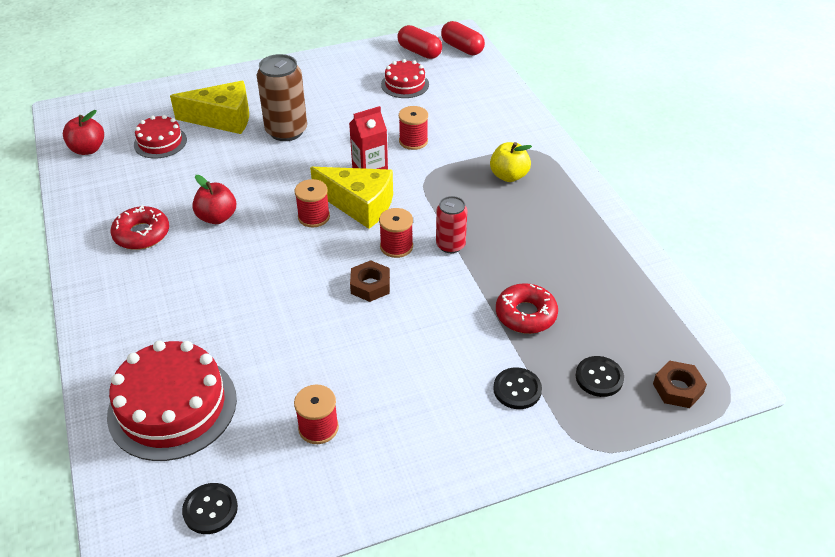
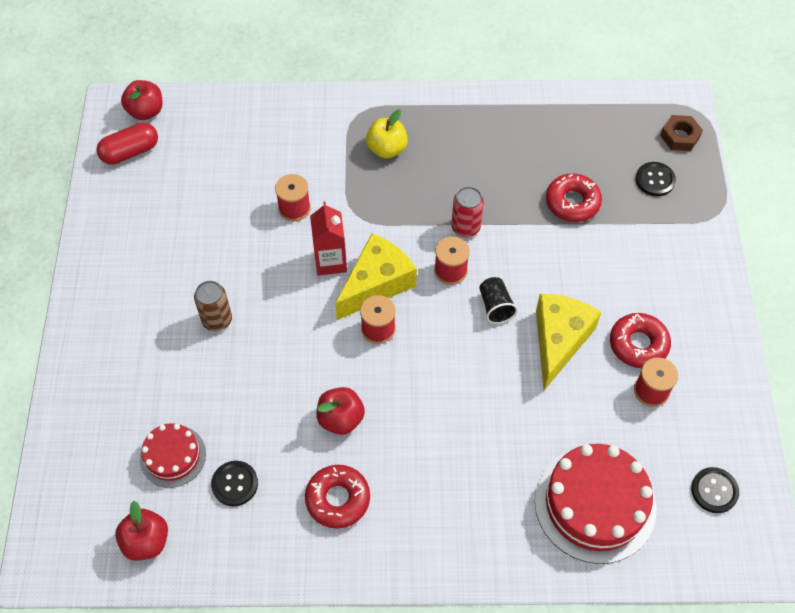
camera: 70 degrees left, 15 degrees up
(223, 119) = (159, 380): yellow cheese -> yellow cheese (559, 341)
(286, 131) = (217, 320): brown can -> brown can, size x0.61
(370, 285) = (495, 306): brown nut -> black cup
(372, 405) = (638, 344): none -> red donut
(405, 84) = (187, 185): red cake -> none
(462, 48) = (146, 111): red capsule -> red apple
(517, 389) = (651, 238): black button -> black button (235, 484)

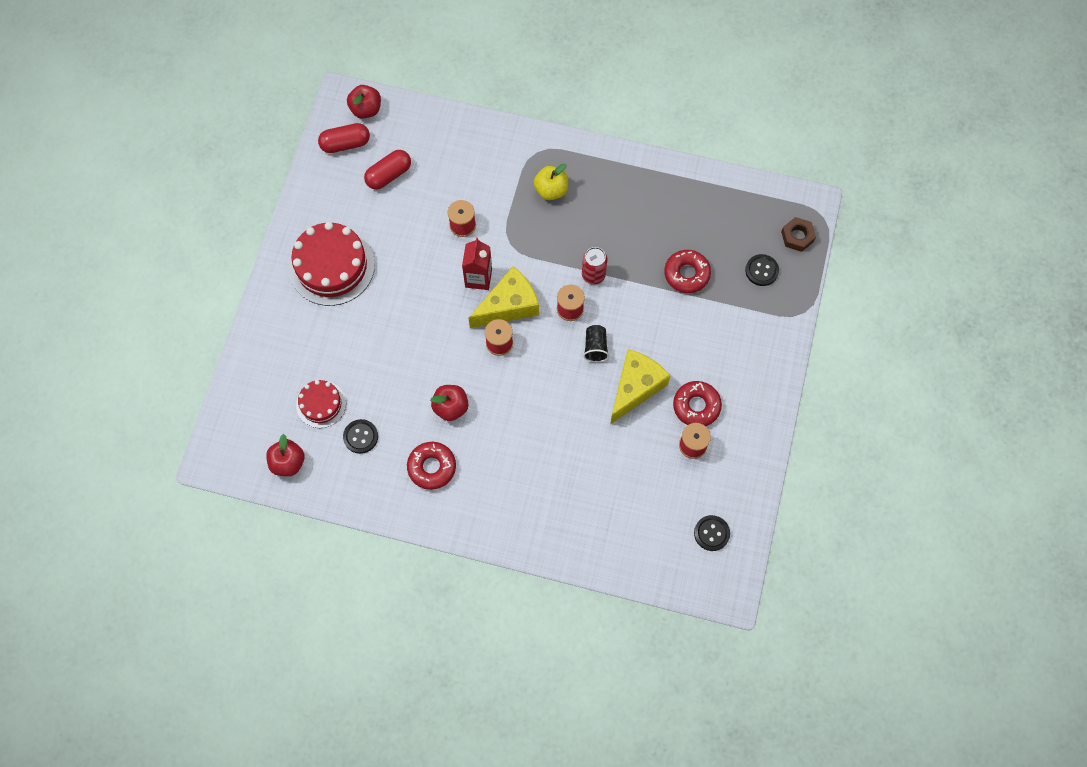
camera: 15 degrees right, 10 degrees up
(191, 174) = (389, 175): none -> red capsule
(217, 320) = (379, 305): brown can -> none
(595, 504) = (619, 520): red cake -> red cake (331, 266)

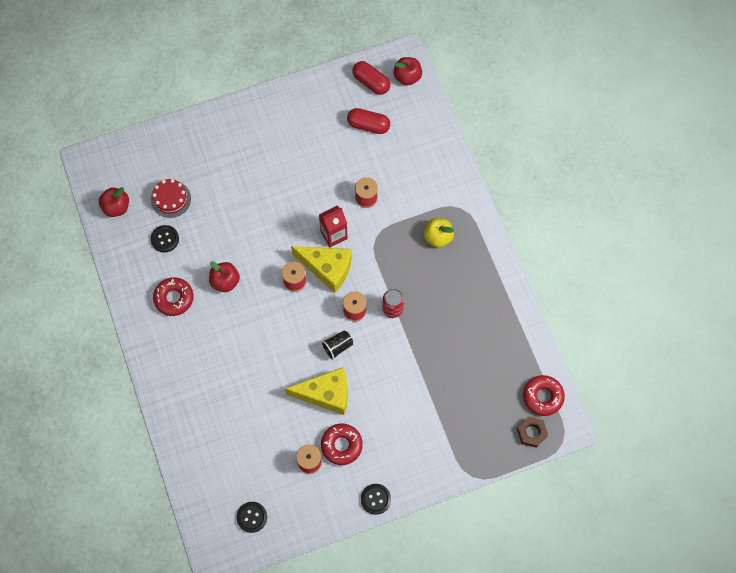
camera: 55 degrees right, 0 degrees up
(331, 266) = (274, 137): red cake -> none
(686, 274) = (441, 373): red donut -> red donut (542, 397)
(761, 270) = (483, 424): black button -> black button (375, 499)

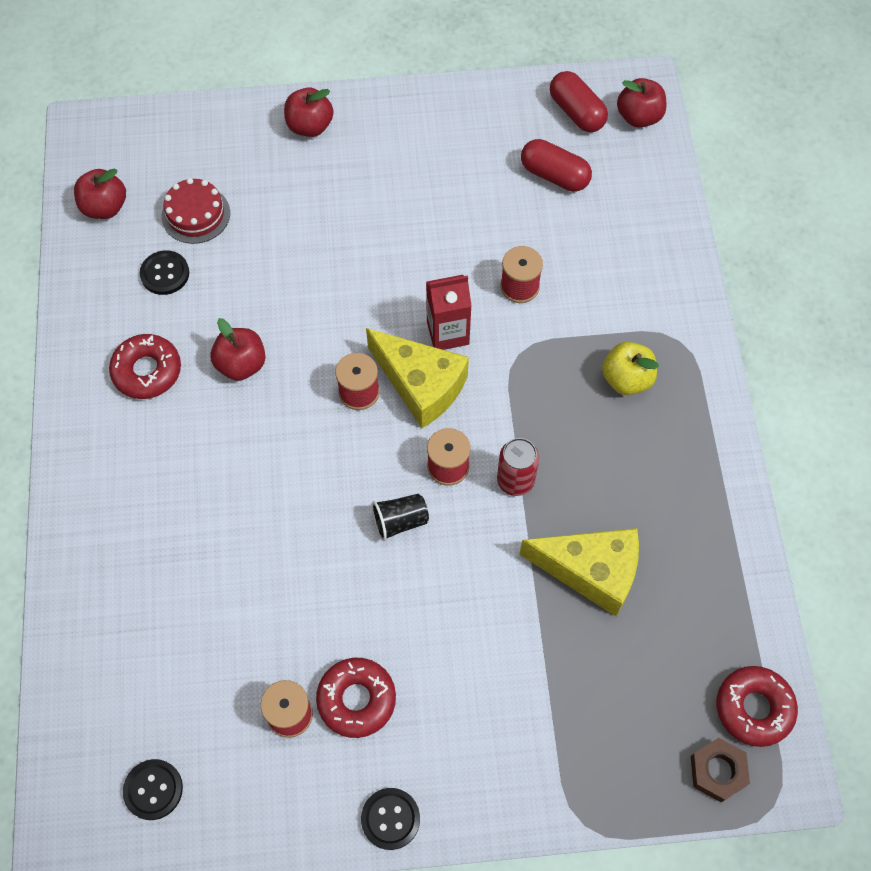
camera: 15 degrees right, 5 degrees down
(219, 128) = (310, 126): none -> red apple
(326, 394) = (355, 599): yellow cheese -> yellow cheese (591, 571)

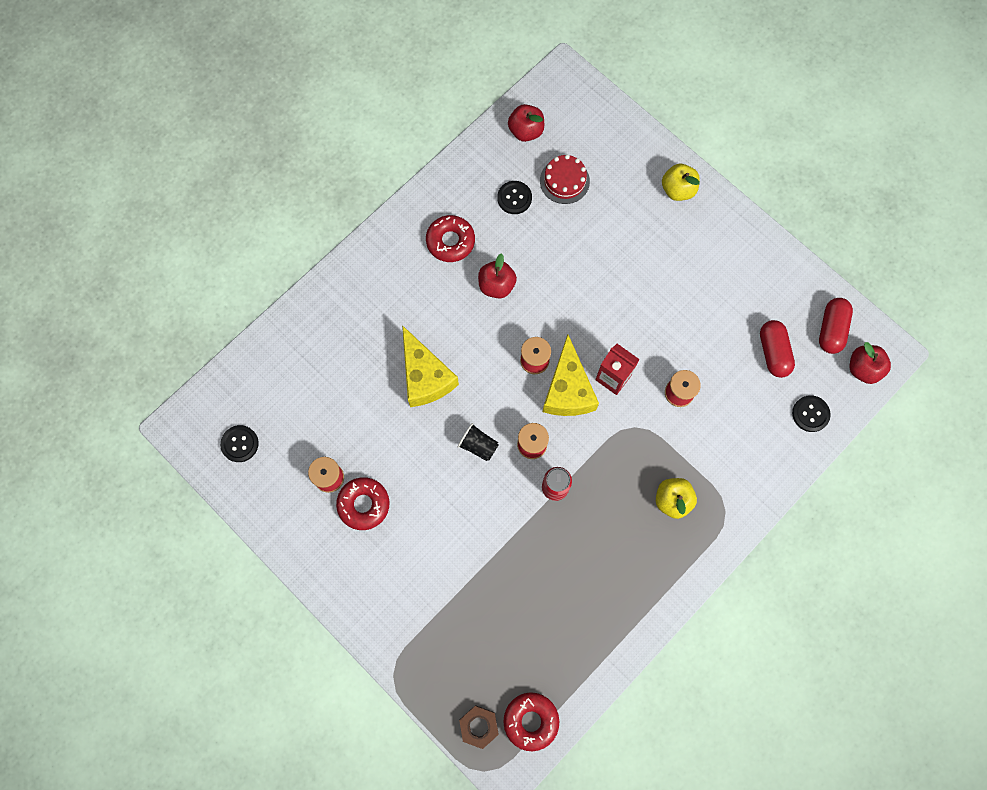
camera: 50 degrees right, 10 degrees up
(310, 126) = (678, 190): red apple -> yellow apple
(390, 819) = (317, 572): black button -> black button (810, 414)
(591, 571) = (536, 571): yellow cheese -> yellow cheese (425, 376)

